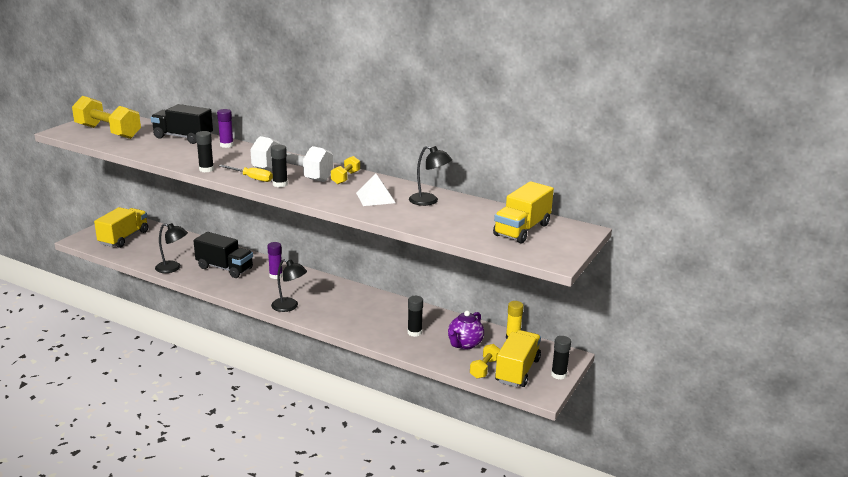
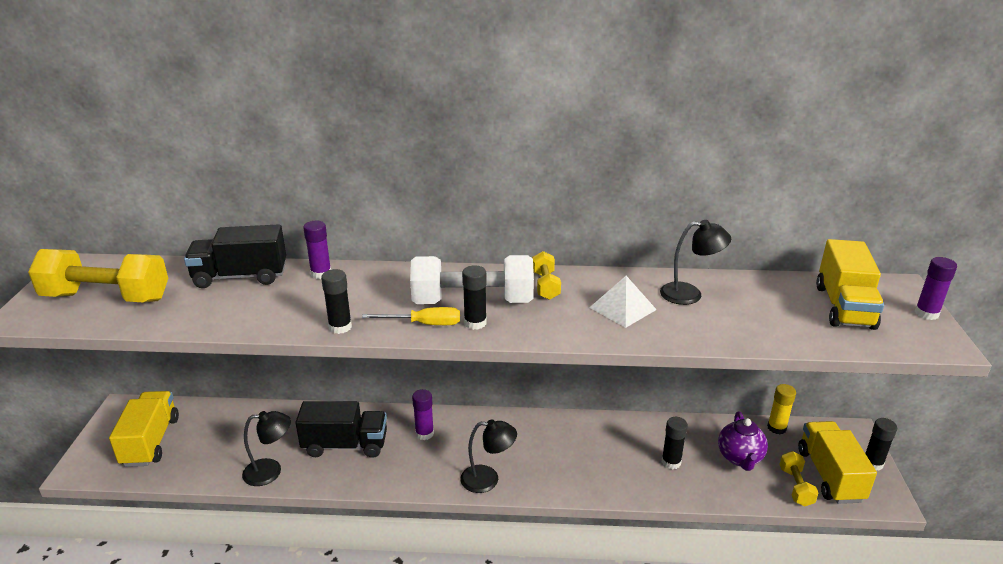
camera: 25 degrees left, 5 degrees up
(574, 246) = (926, 313): none -> purple glue stick

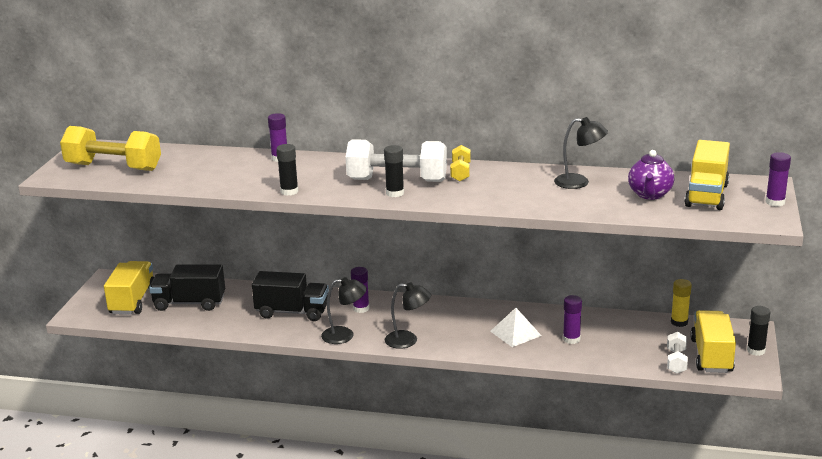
camera: 10 degrees right, 5 degrees down
(240, 276) = (216, 158): black truck -> black truck (189, 303)
(270, 471) = (228, 325): black lamp -> black lamp (345, 335)
(424, 324) = (354, 192): yellow screwdriver -> none
(622, 308) = (518, 189): white pyramid -> white pyramid (515, 333)
(671, 462) = (571, 339): black glue stick -> purple glue stick
(740, 458) = (635, 340): purple teapot -> purple teapot (650, 195)
(795, 487) = (676, 361): yellow dumbbell -> white dumbbell

